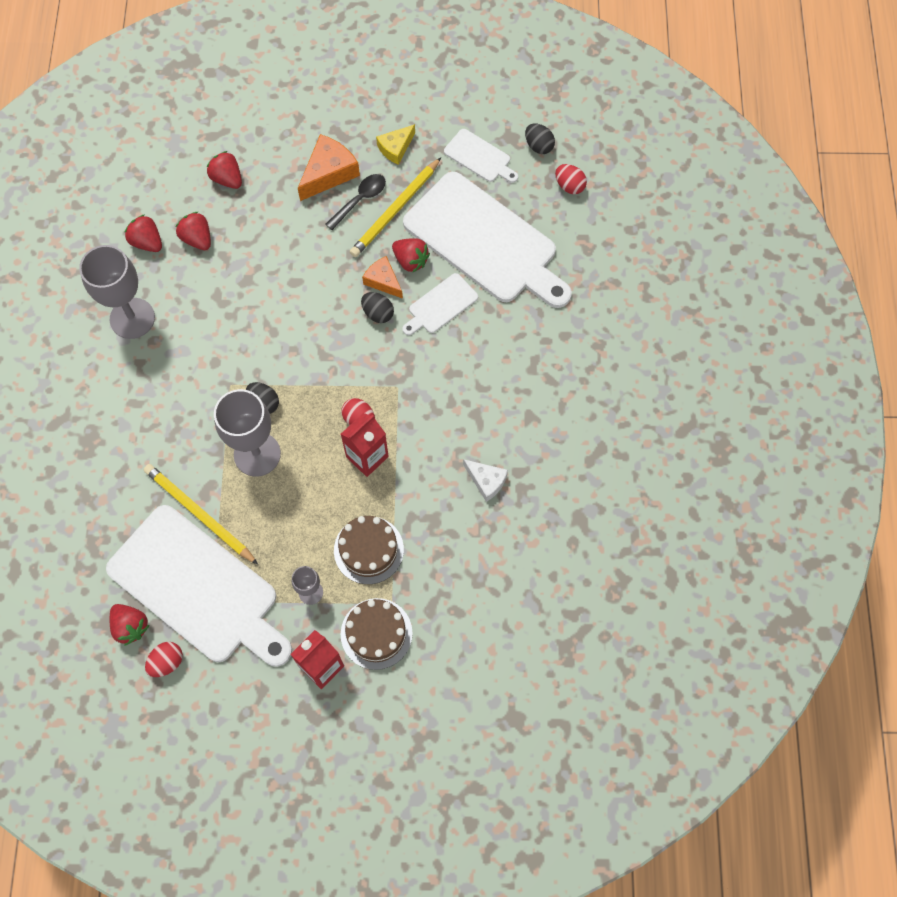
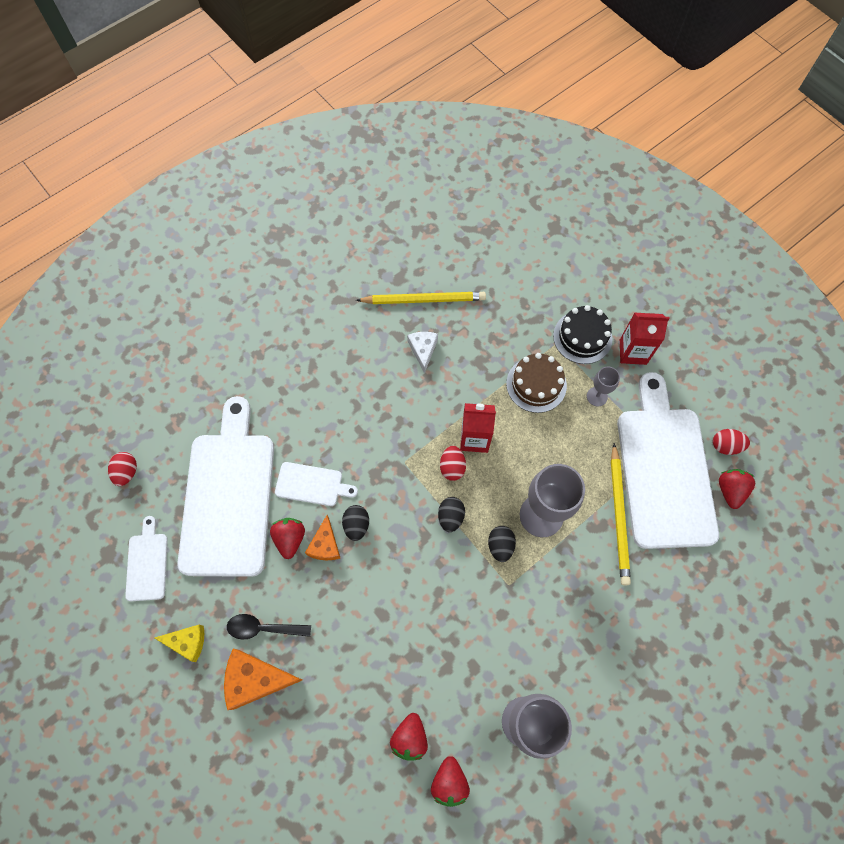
camera: 130 degrees left, 0 degrees up
(227, 179) = (330, 769): red strawberry -> none
(376, 633) = (582, 337): brown cake -> black cake
(395, 210) = (251, 590): yellow pencil -> yellow pencil (424, 299)
(538, 146) = (102, 525): black egg -> black egg (450, 517)

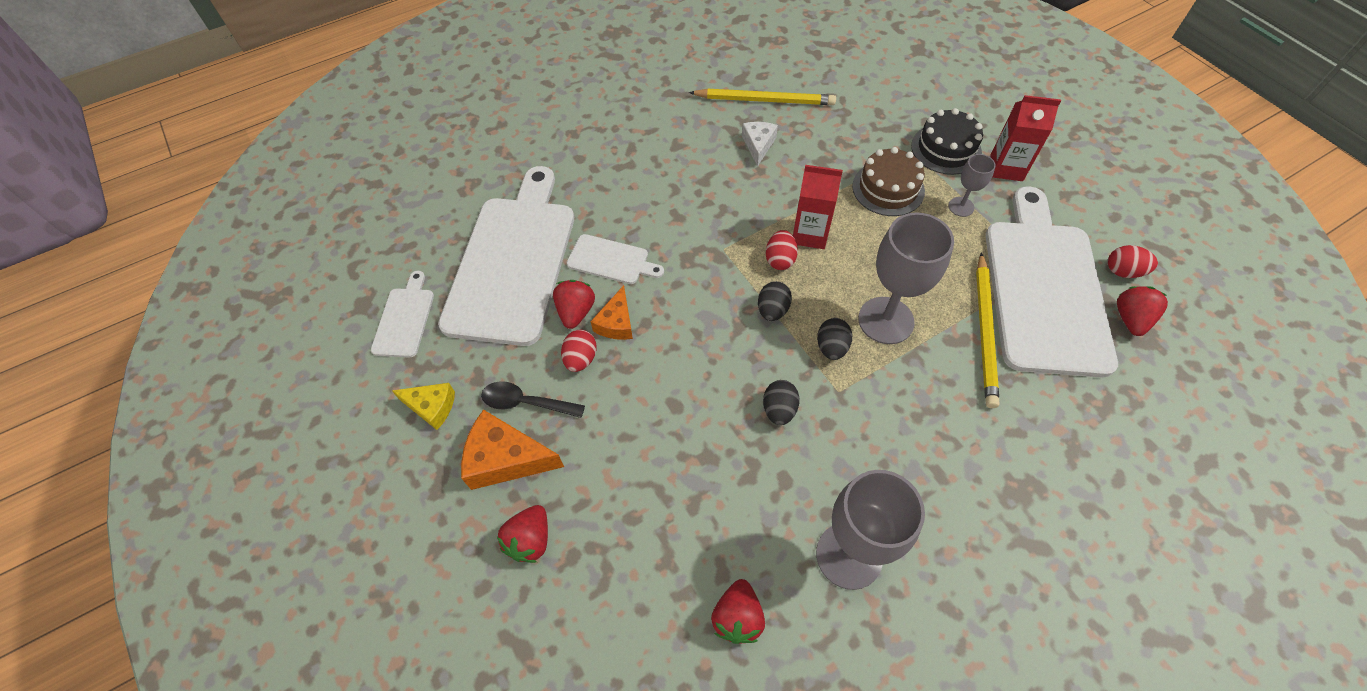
camera: 10 degrees right, 10 degrees down
(127, 472) = (404, 227): red egg -> red egg (581, 359)
(356, 525) = (657, 307): black egg -> black egg (779, 410)
(410, 738) = (691, 554): red strawberry -> red strawberry (530, 540)

